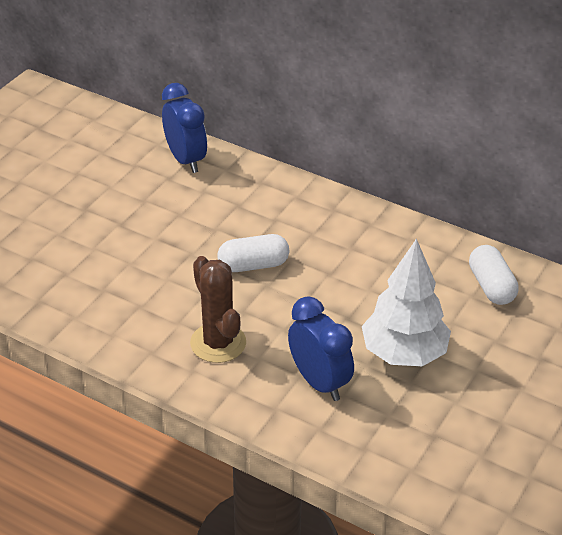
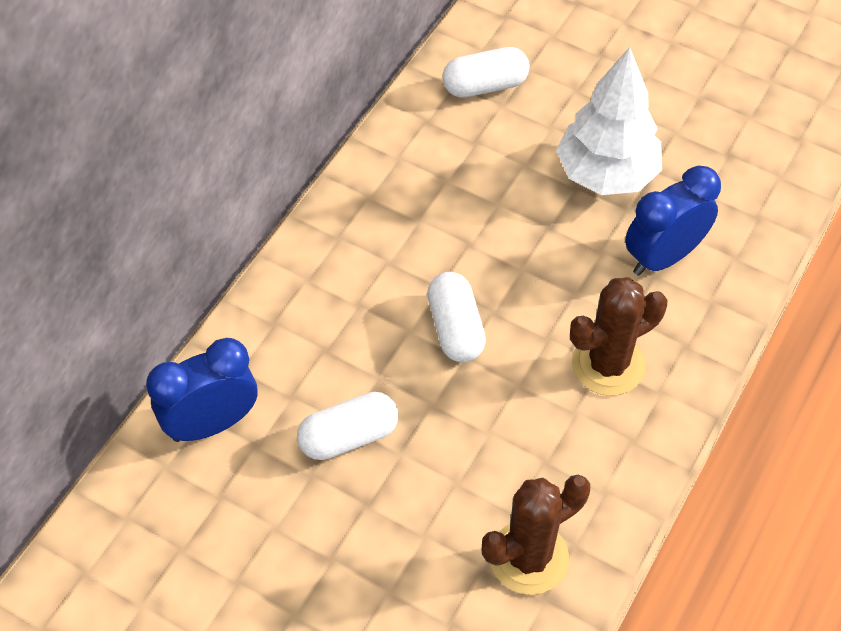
camera: 90 degrees left, 15 degrees up
(69, 295) = (529, 557): none -> brown cactus
(170, 216) = (349, 437): none -> white capsule

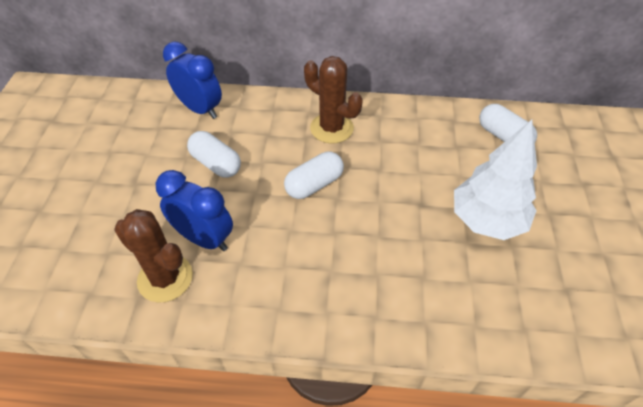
camera: 65 degrees right, 5 degrees down
(608, 364) = (332, 273): brown cactus -> brown cactus (331, 128)
(663, 257) = (442, 277): blue clock -> blue clock (204, 238)

